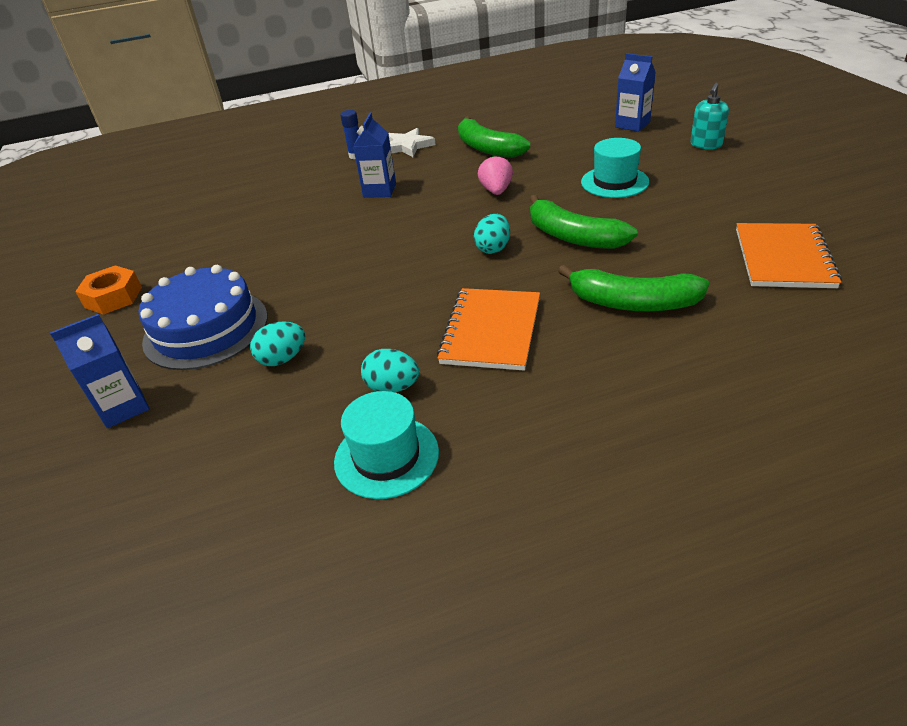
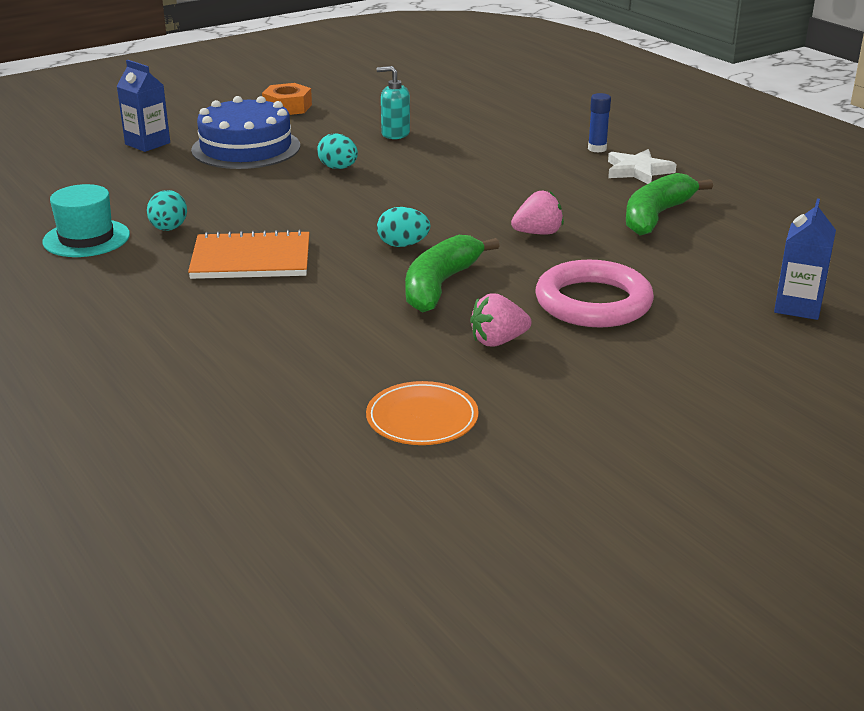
camera: 70 degrees right, 10 degrees down
(283, 359) = (206, 183): turquoise egg -> turquoise egg (338, 168)
(379, 190) = (514, 173): blue carton -> none
(614, 182) = (593, 302): turquoise hat -> pink ring
(632, 303) = (307, 325): green banana -> none
(668, 220) = (498, 341): none -> pink strawberry
(706, 145) = (754, 366): turquoise soap dispenser -> turquoise soap dispenser (395, 134)
(783, 258) = (422, 418): orange notebook -> orange plate

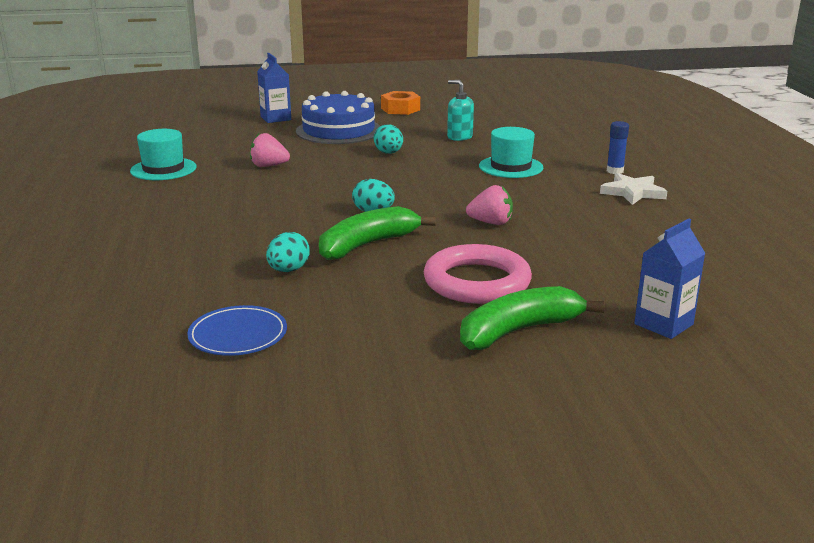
camera: 25 degrees right, 5 degrees down
(168, 229) = (222, 172): turquoise egg -> turquoise egg (288, 270)
(251, 259) = (253, 201): orange notebook -> none
(422, 418) = (238, 335): orange plate -> blue plate
(489, 162) = (511, 167): none -> turquoise hat
(498, 341) = (364, 293): pink strawberry -> pink strawberry (268, 166)
(656, 216) = (610, 228): green banana -> green banana (519, 331)

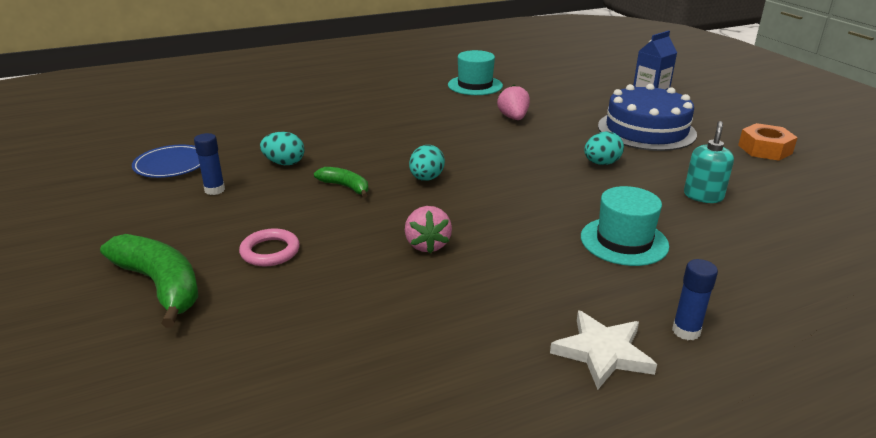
camera: 75 degrees right, 5 degrees up
(330, 308) = (214, 190): none -> blue glue stick
(367, 245) = (345, 187): green banana -> green banana, size x0.55
(477, 282) = (270, 251): pink ring -> pink ring, size x0.53
(663, 324) = (163, 388): blue carton -> none

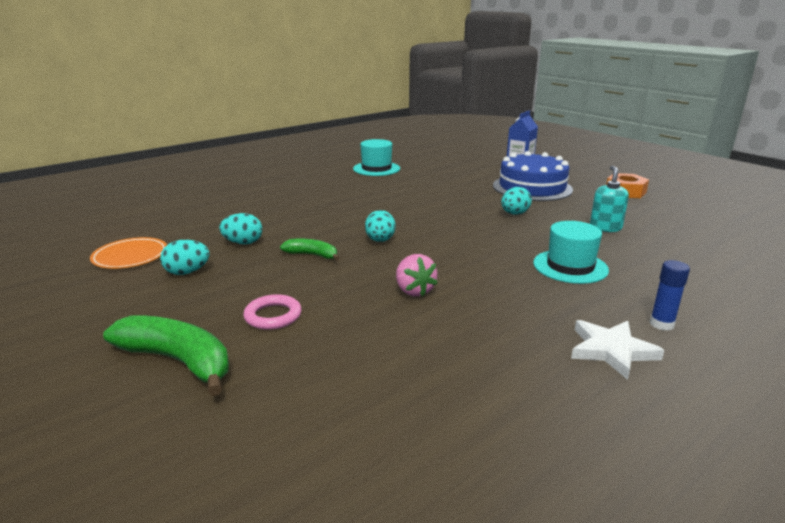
camera: 15 degrees left, 5 degrees down
(171, 165) = (130, 256): blue plate -> orange plate
(214, 190) = (187, 272): blue glue stick -> turquoise egg
(513, 118) = (423, 189): pink strawberry -> none

